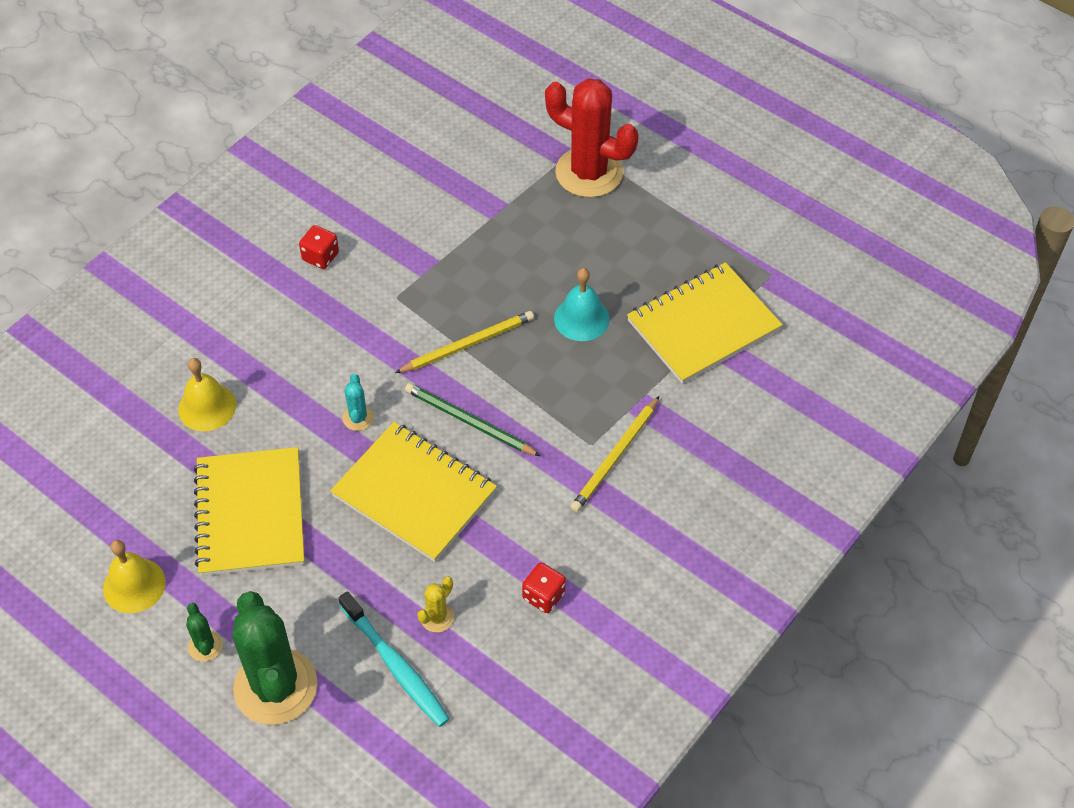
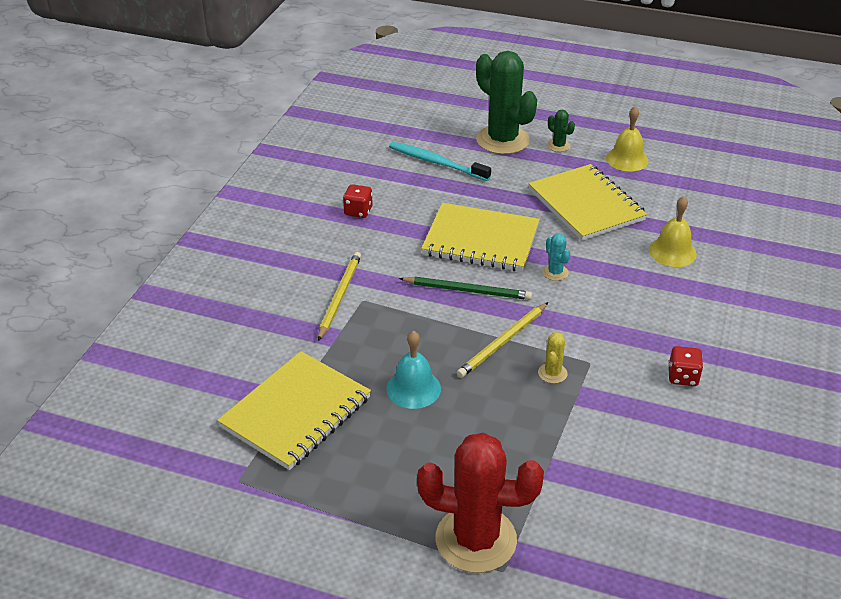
camera: 160 degrees right, 15 degrees down
(437, 617) = (424, 187): yellow cactus -> yellow cactus (552, 373)

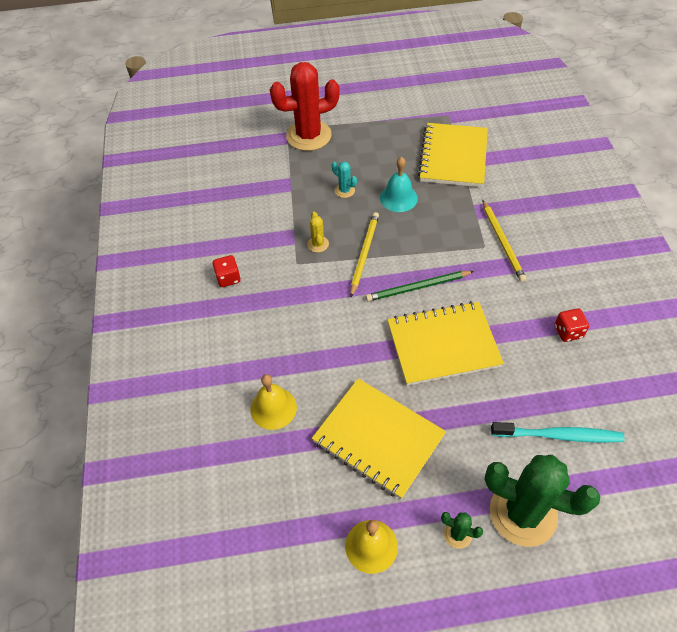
camera: 155 degrees right, 15 degrees up
(555, 272) = (362, 336): turquoise cactus -> turquoise cactus (344, 190)

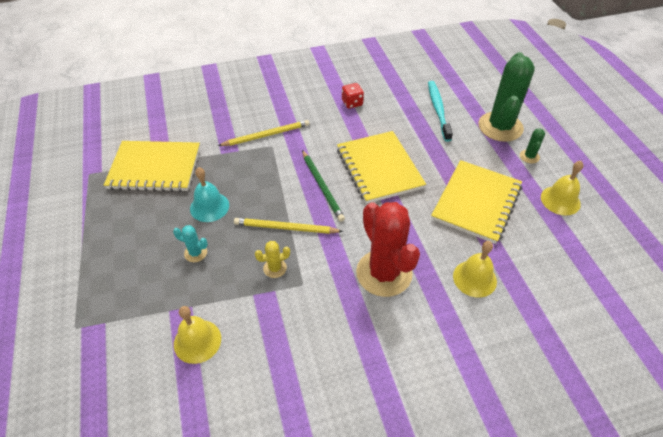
camera: 100 degrees left, 5 degrees down
(228, 278) = (330, 349): red dice -> none
(258, 195) = (197, 341): none -> yellow bell
(309, 136) = (95, 300): red cactus -> red cactus (384, 273)
(344, 190) = (195, 253): turquoise cactus -> turquoise cactus turned 75 degrees clockwise

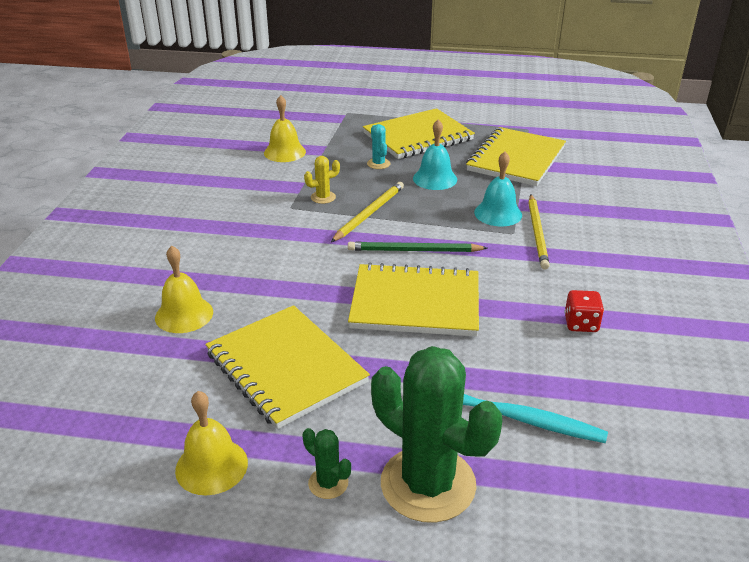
camera: 115 degrees right, 15 degrees down
(127, 243) = (418, 137): none -> yellow notebook
(195, 253) = (378, 164): turquoise cactus -> turquoise cactus turned 60 degrees counterclockwise
(249, 158) = (498, 213): none -> turquoise bell
(275, 268) = (323, 197): yellow cactus -> yellow cactus turned 60 degrees clockwise
(384, 273) = (255, 256): red cactus -> none

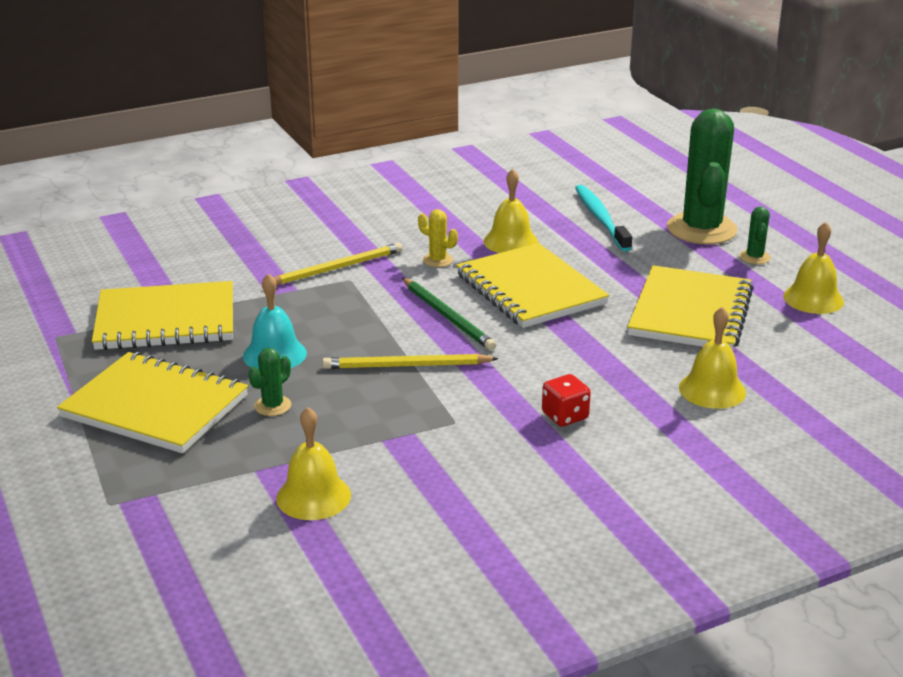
camera: 125 degrees left, 5 degrees down
(323, 197) = (405, 409): yellow cactus -> yellow cactus (437, 260)
(378, 164) = (272, 406): turquoise cactus -> green cactus
(498, 213) = (318, 296): turquoise bell -> none
(514, 333) = (510, 241): none -> yellow bell
(581, 324) = (462, 221): red dice -> red dice (565, 416)

